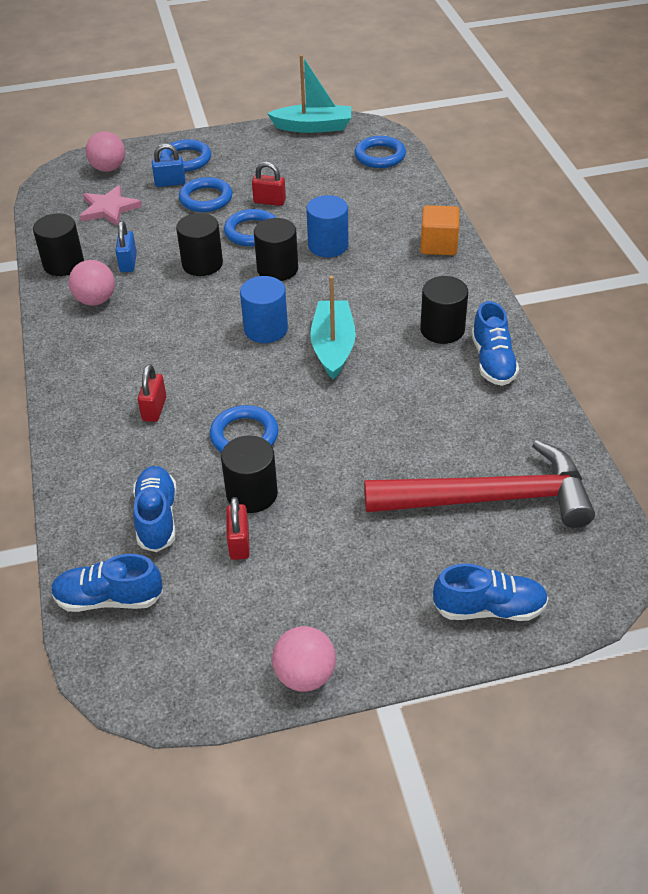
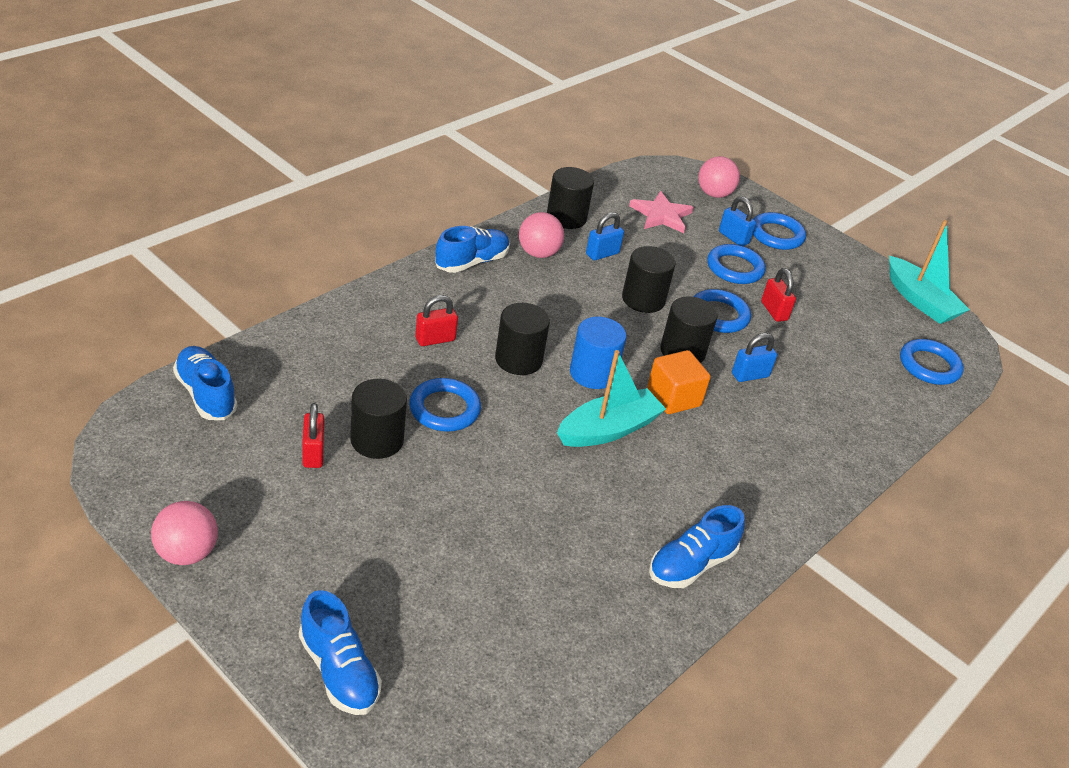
camera: 50 degrees right, 5 degrees down
(157, 517) = (310, 389): blue shoe -> blue shoe (471, 262)
(239, 543) = (313, 453): red padlock -> red padlock turned 60 degrees counterclockwise
(328, 246) = (750, 375): blue cylinder -> blue padlock
(438, 245) = (833, 460): orange cube -> orange cube (673, 398)
(442, 329) = (704, 506): black cylinder -> black cylinder (518, 360)
(490, 499) = (487, 625): red hammer -> none

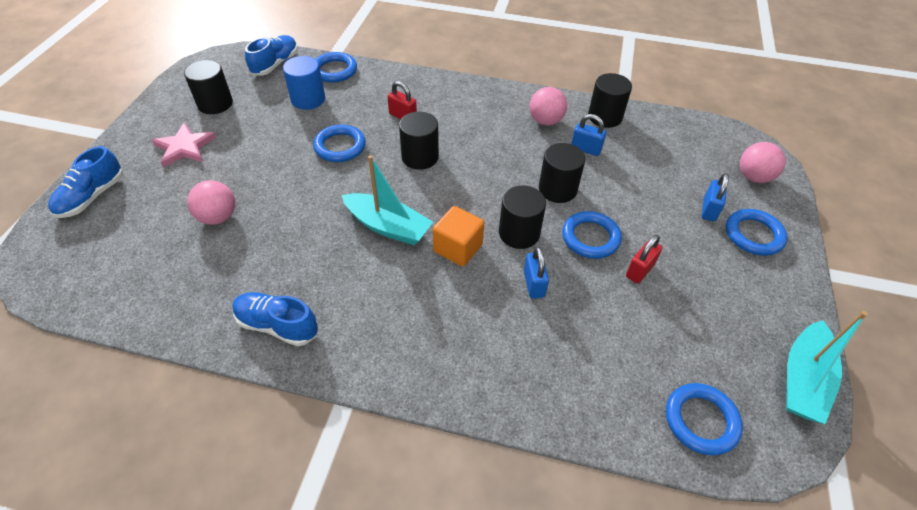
camera: 65 degrees right, 10 degrees up
(186, 553) = (152, 110): pink ball -> pink ball (218, 217)
(313, 453) = (258, 116): red padlock -> none
(377, 440) = (288, 133): black cylinder -> black cylinder (215, 104)
(471, 262) = (498, 99): blue shoe -> none
(593, 373) = (442, 196): blue cylinder -> blue cylinder (308, 99)
(661, 215) = (678, 160): pink star -> pink star (184, 147)
(734, 268) = (667, 225): blue ring -> blue ring (334, 70)
(750, 375) = (534, 284): blue padlock -> blue padlock turned 45 degrees clockwise

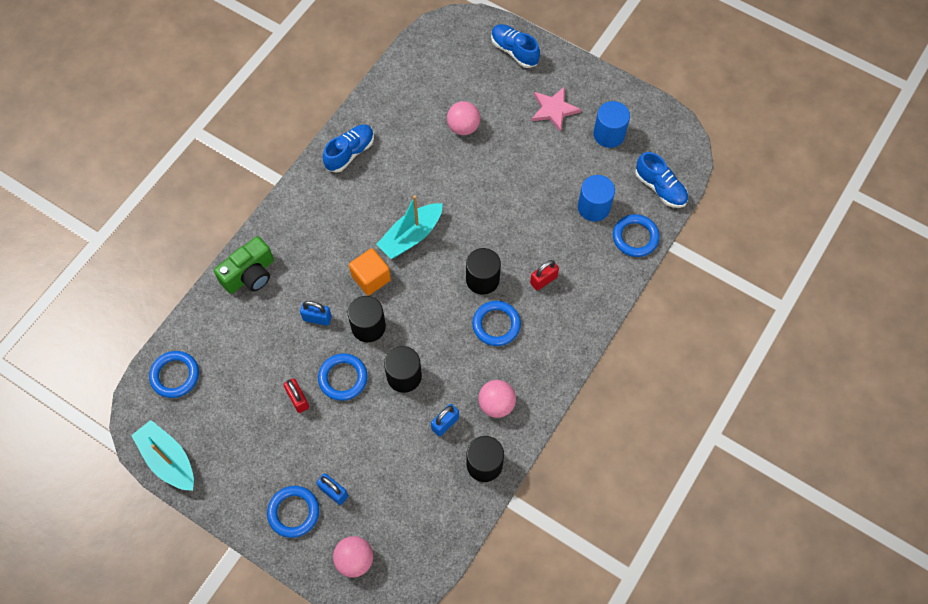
camera: 110 degrees right, 15 degrees up
(215, 104) = (609, 134): black cylinder -> blue cylinder
(340, 146) = (517, 221): blue ring -> blue ring (496, 325)
(511, 383) = (250, 275): none -> green camera

